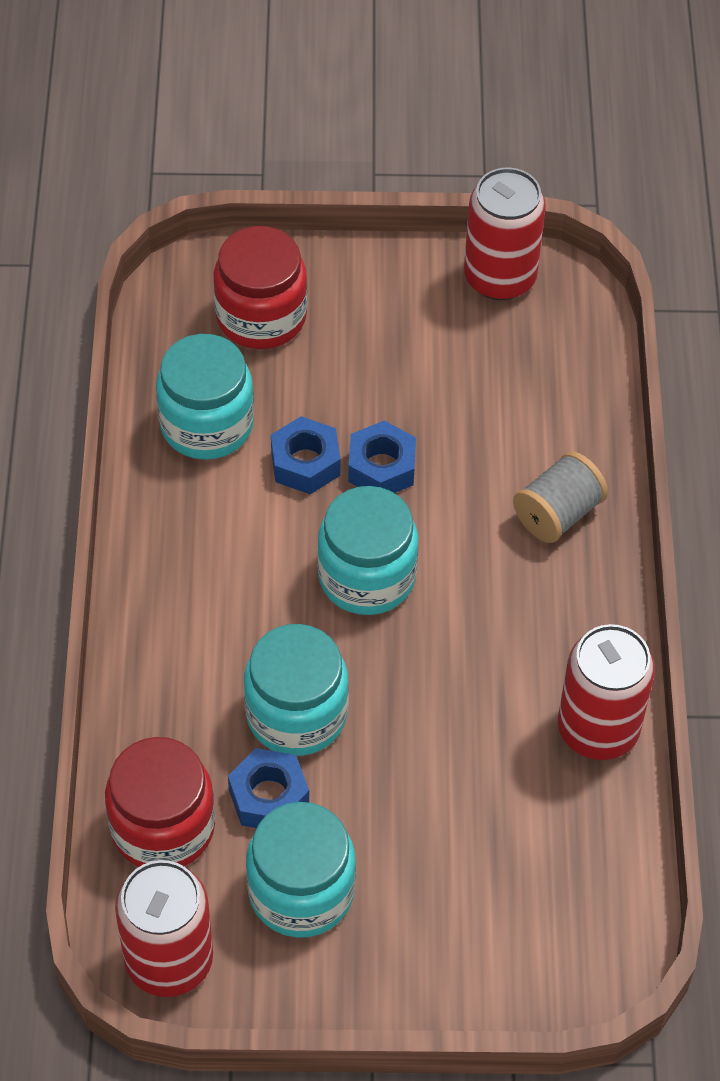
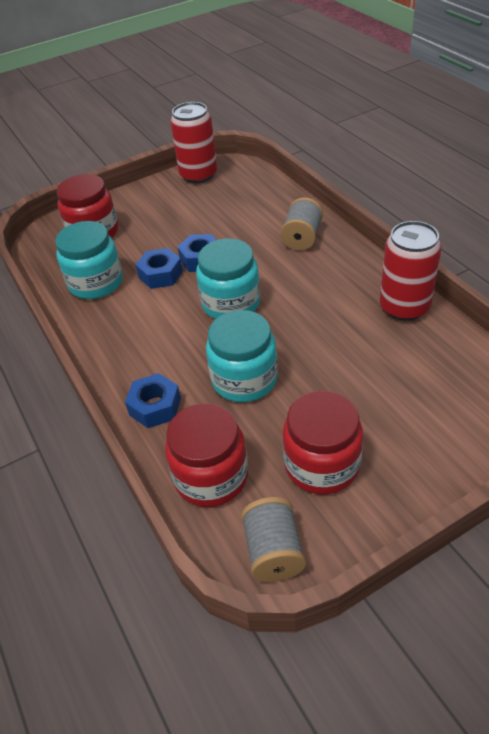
camera: 25 degrees left, 10 degrees down
(169, 960) = (273, 551): red can -> grey spool
(269, 797) = (262, 427): blue nut -> blue nut (155, 406)
(301, 891) = (321, 464): turquoise jar -> red jar

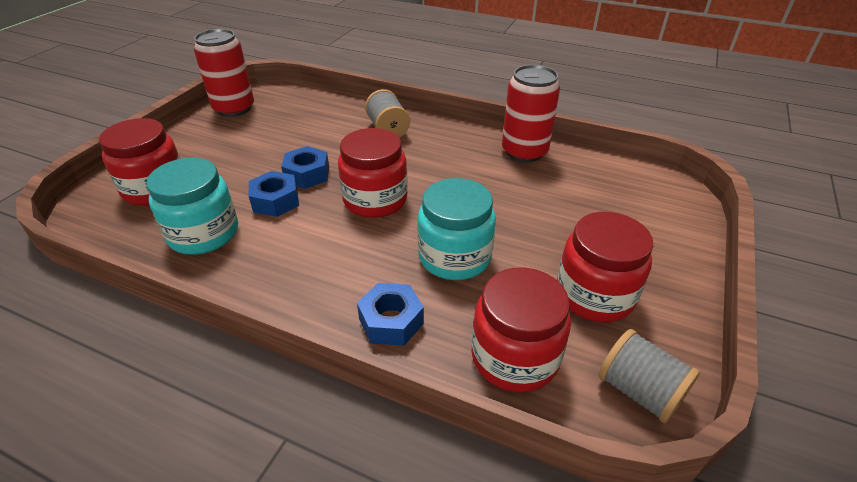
camera: 40 degrees left, 5 degrees down
(231, 303) = (375, 200): turquoise jar -> red jar

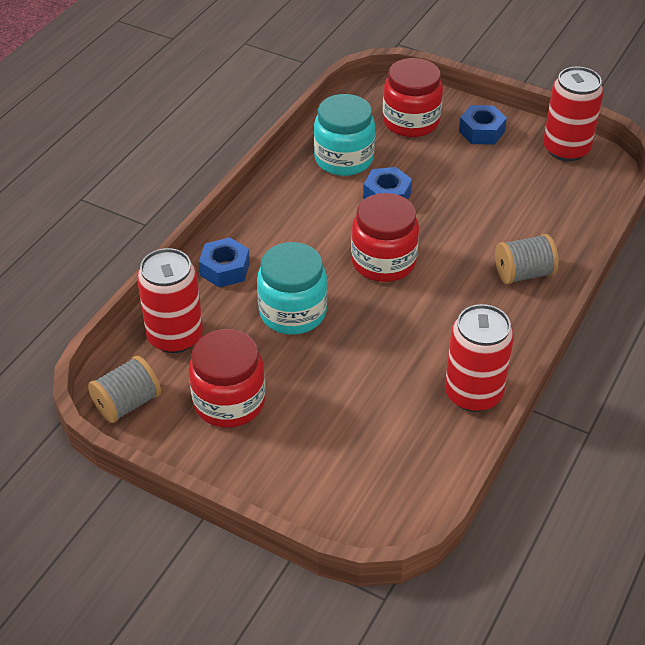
camera: 95 degrees right, 5 degrees up
(307, 174) = (430, 213): blue nut -> blue nut (481, 131)
(514, 357) = (175, 336): red jar -> red can

